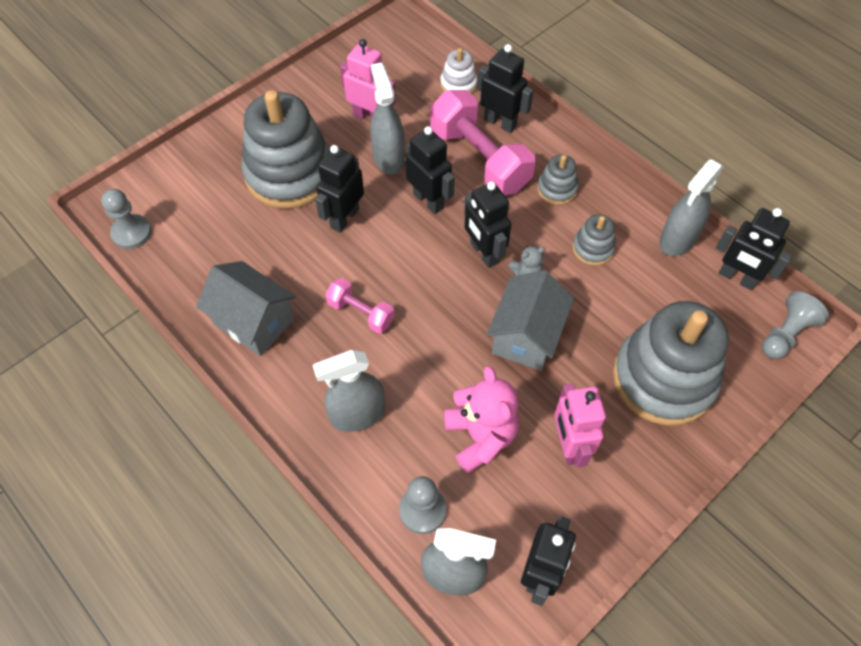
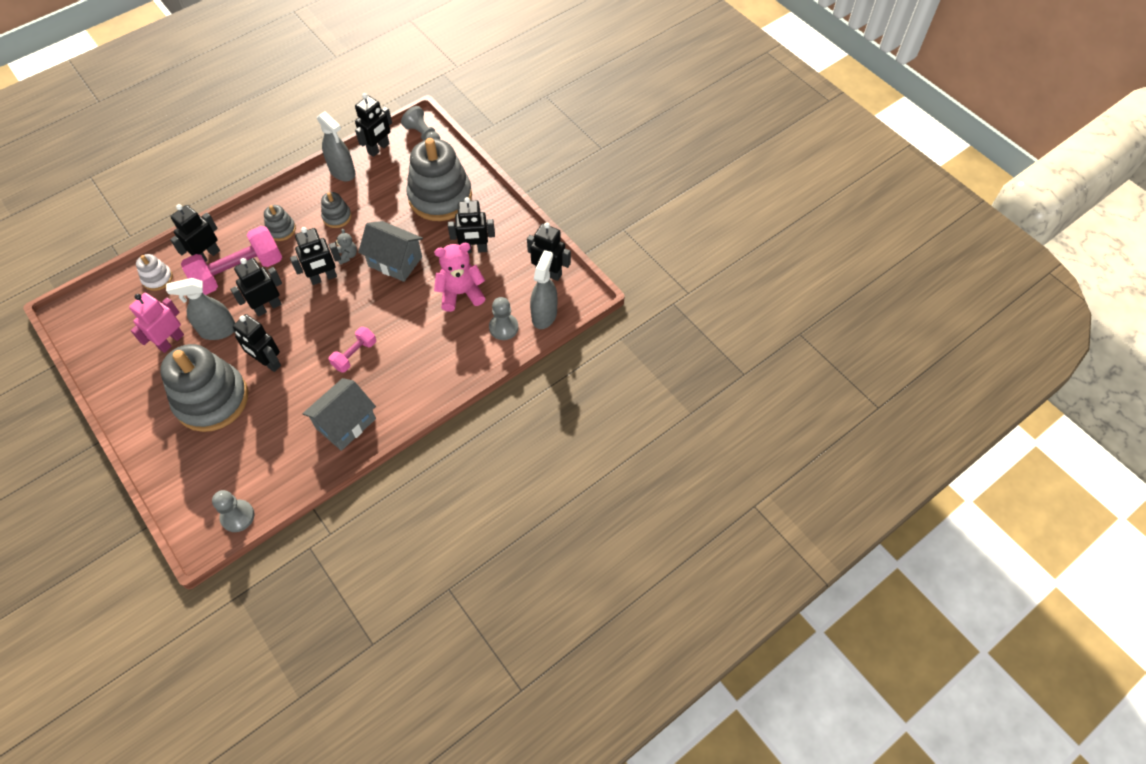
camera: 85 degrees left, 0 degrees up
(357, 414) = (433, 360): grey spray bottle -> none
(569, 445) = (474, 249): pink robot -> black robot

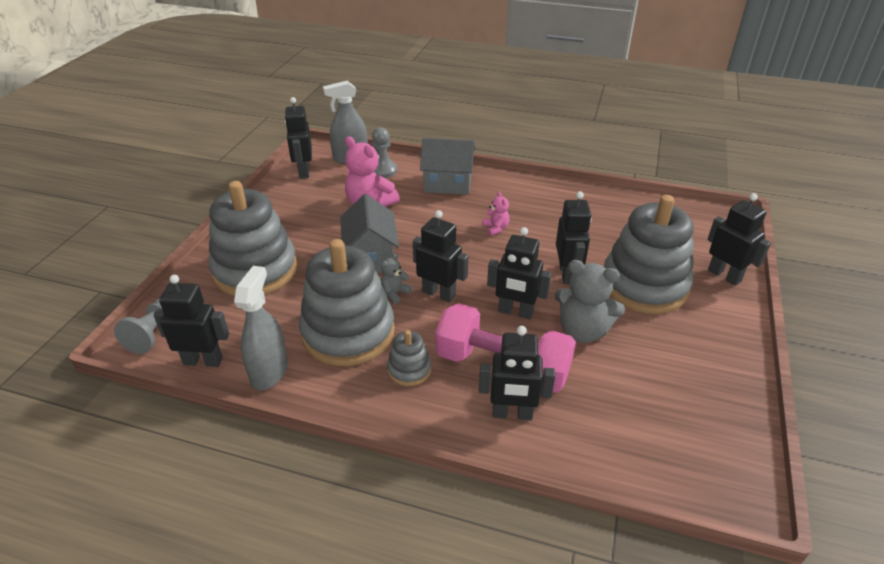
camera: 125 degrees left, 20 degrees down
(157, 278) = (593, 439): white stacking toy -> none
(171, 341) = (639, 359): pink robot -> none
(218, 330) = (582, 331): grey spray bottle -> grey teddy bear
(237, 516) = (692, 211): grey pawn -> none
(337, 217) = (348, 332): grey stacking toy -> grey stacking toy, size x2.25
(346, 423) = (557, 201): grey house -> grey house (448, 183)
(355, 355) = (496, 228): pink dumbbell -> pink teddy bear
(474, 249) = (311, 218): black robot -> black robot (724, 275)

